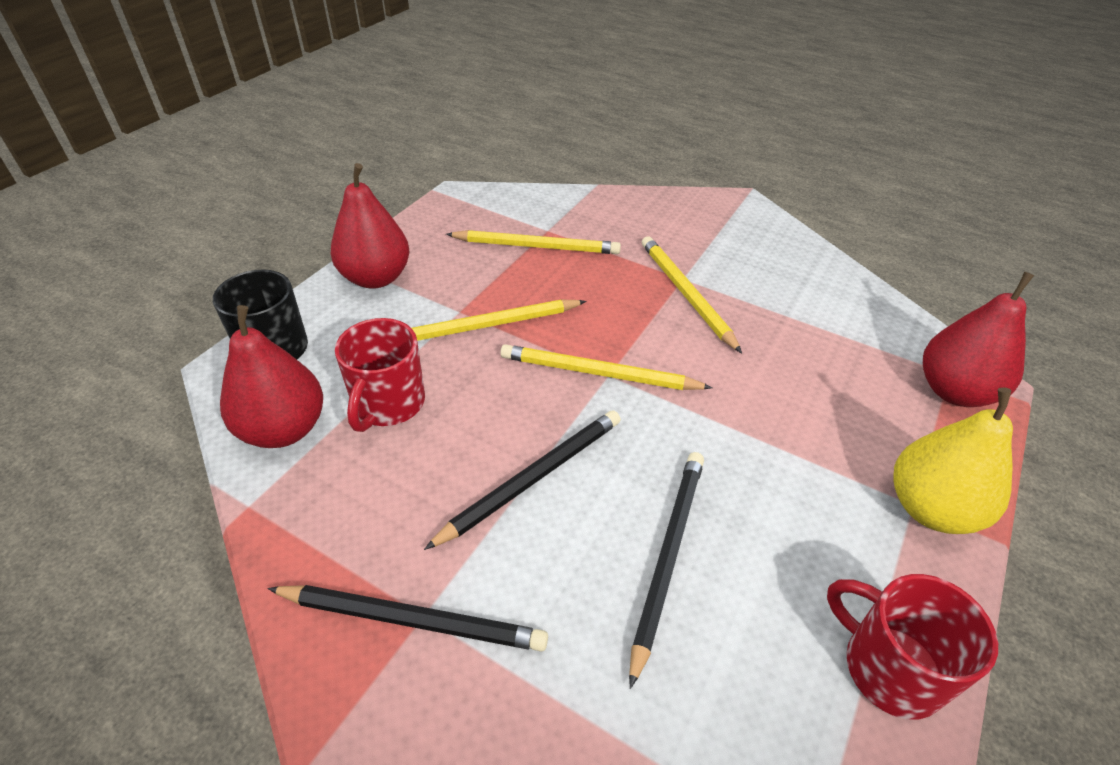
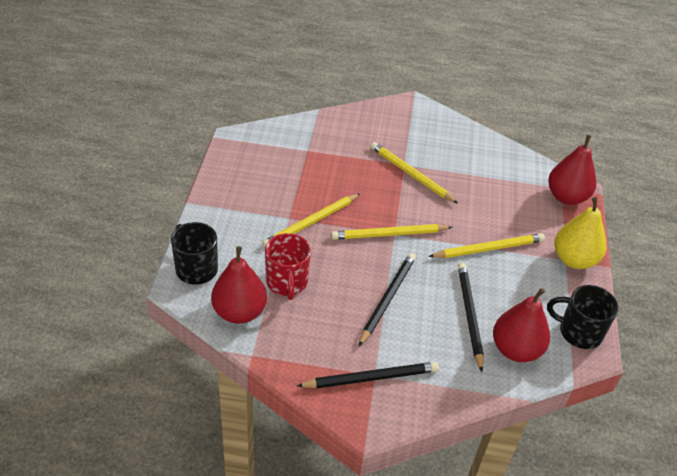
camera: 25 degrees left, 0 degrees up
(376, 278) = (223, 209): red pear -> red pear (515, 349)
(537, 246) = (308, 163): yellow pencil -> yellow pencil (489, 248)
(890, 668) = (579, 332): red mug -> black mug

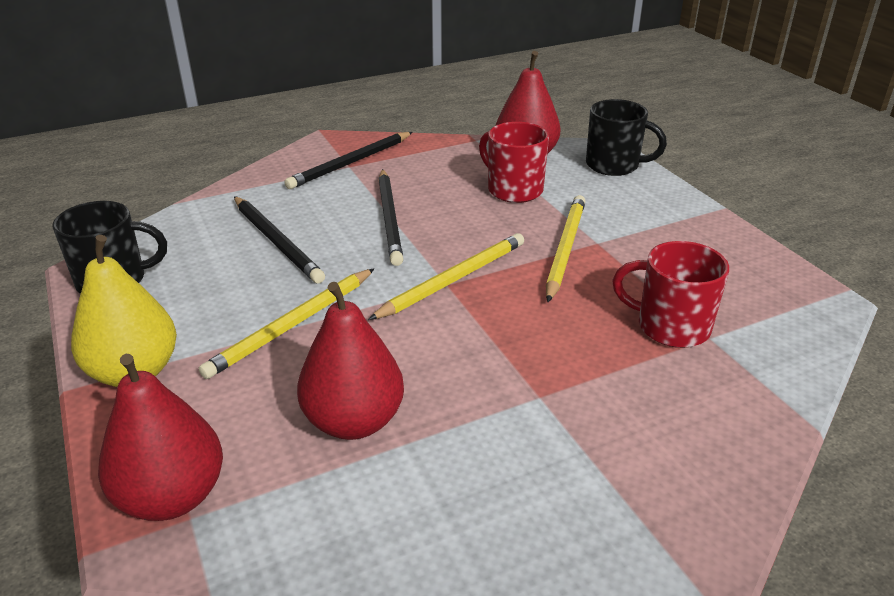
camera: 150 degrees right, 10 degrees down
(317, 161) = (671, 327): none -> red mug
(411, 174) = (510, 382): yellow pencil -> none
(515, 349) = (200, 234): red pear -> red pear (354, 421)

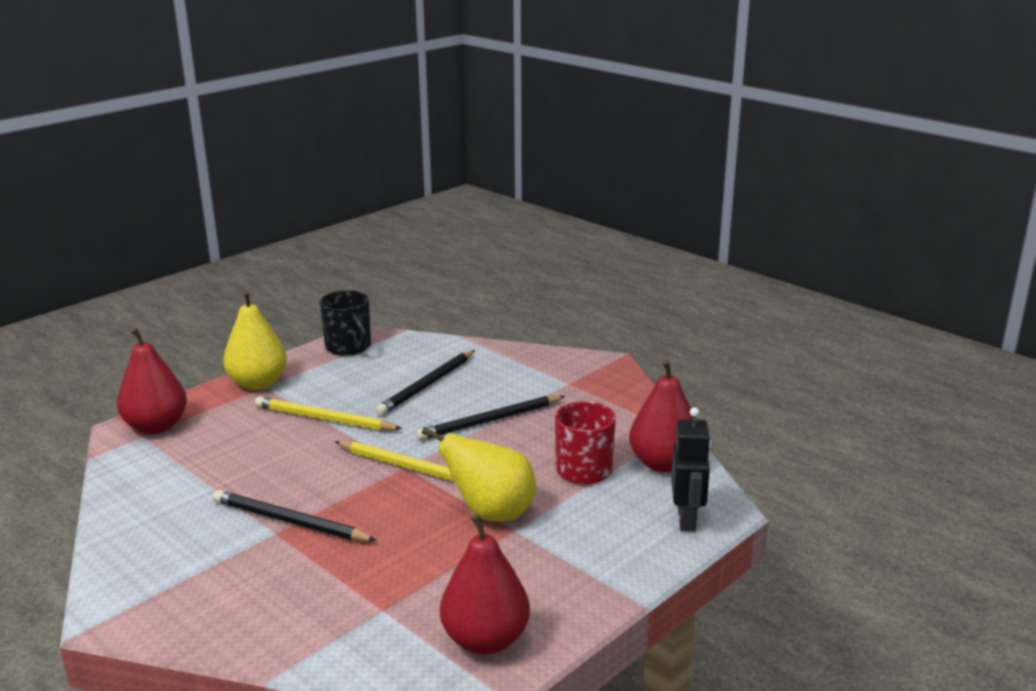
camera: 70 degrees right, 10 degrees down
(350, 163) = (574, 382): black pencil -> black pencil (289, 521)
(354, 421) = (230, 465): red pear -> red pear (485, 640)
(565, 249) = (491, 513): yellow pencil -> yellow pear
(614, 165) = (687, 519): black mug -> black robot
(671, 327) = (390, 586): red mug -> none

